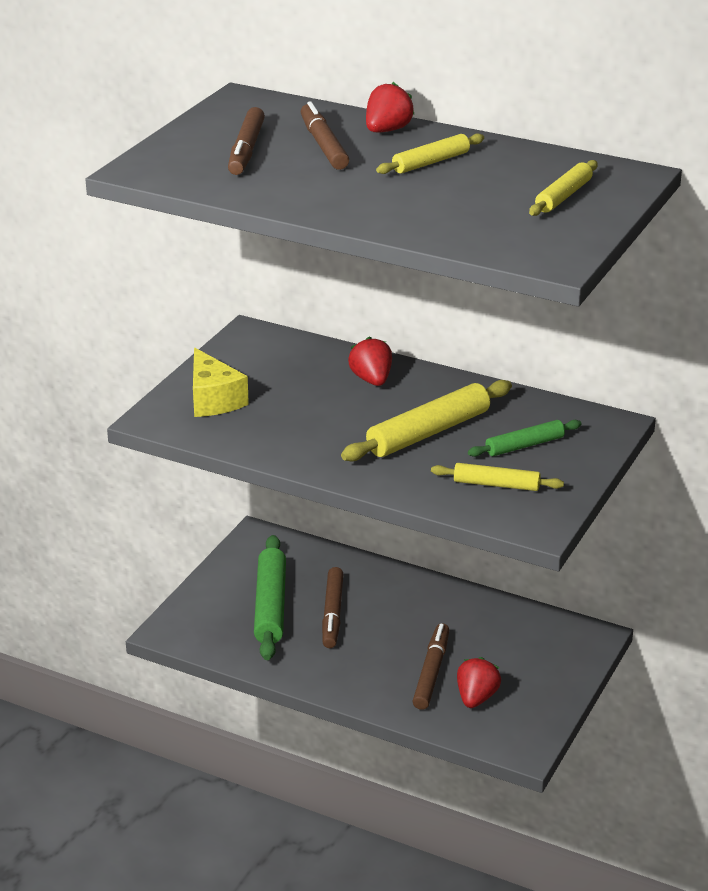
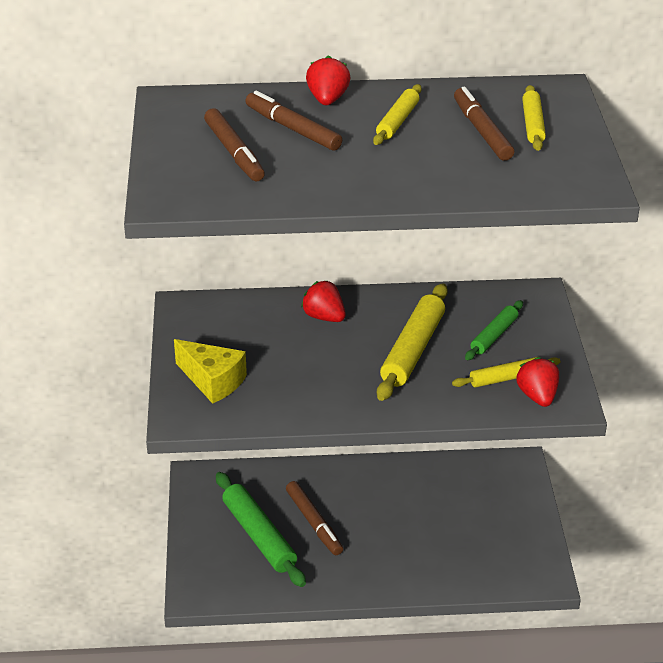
camera: 30 degrees left, 5 degrees up
(431, 672) = (430, 543): brown marker -> brown marker (482, 131)
(476, 698) = (480, 550): red strawberry -> red strawberry (537, 396)

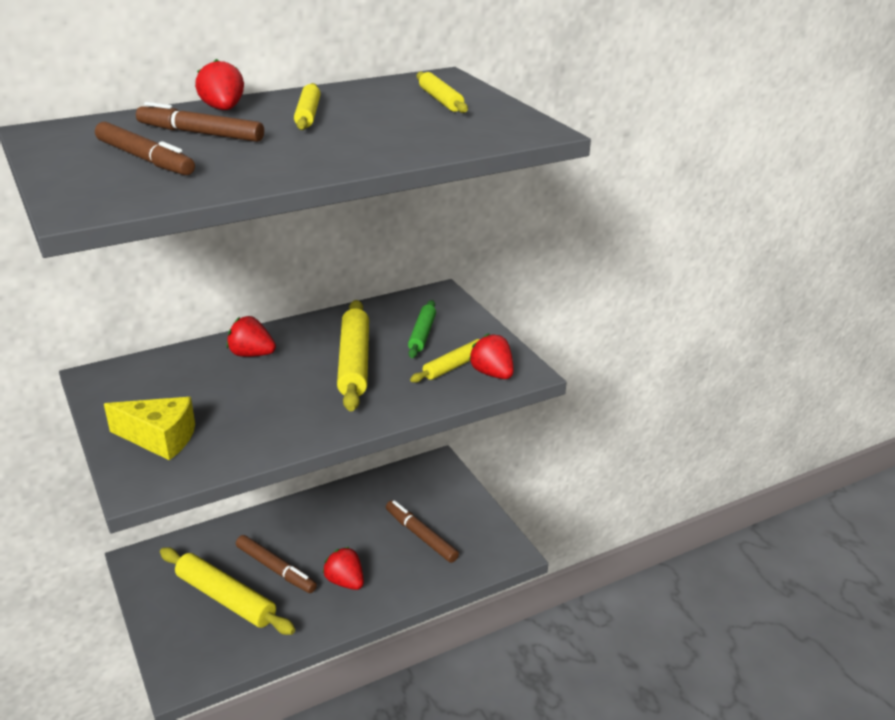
camera: 25 degrees left, 5 degrees down
(259, 536) = (226, 598): green rolling pin -> yellow rolling pin
(372, 554) = (345, 581): none -> red strawberry
(482, 131) = (397, 110): brown marker -> brown marker (421, 536)

